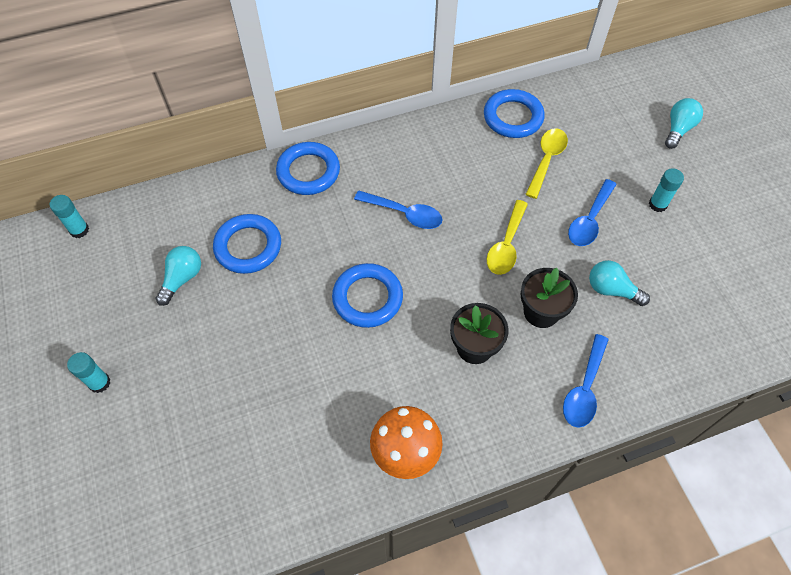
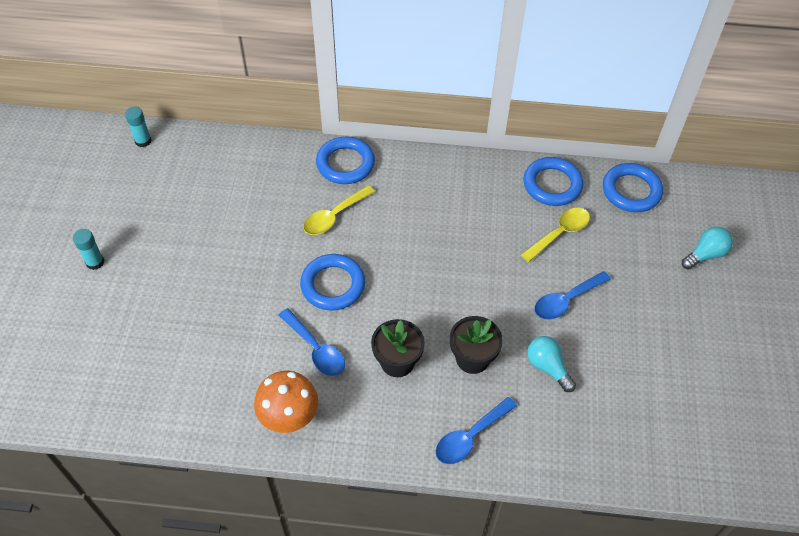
camera: 25 degrees right, 5 degrees down
(182, 279) = (198, 209): turquoise light bulb -> none
(248, 247) = (262, 205): blue ring -> blue ring (631, 191)
(404, 214) = (404, 229): blue spoon -> blue spoon (315, 349)
(506, 245) = (477, 291): yellow spoon -> yellow spoon (334, 216)
(658, 204) = (640, 313): turquoise glue stick -> none

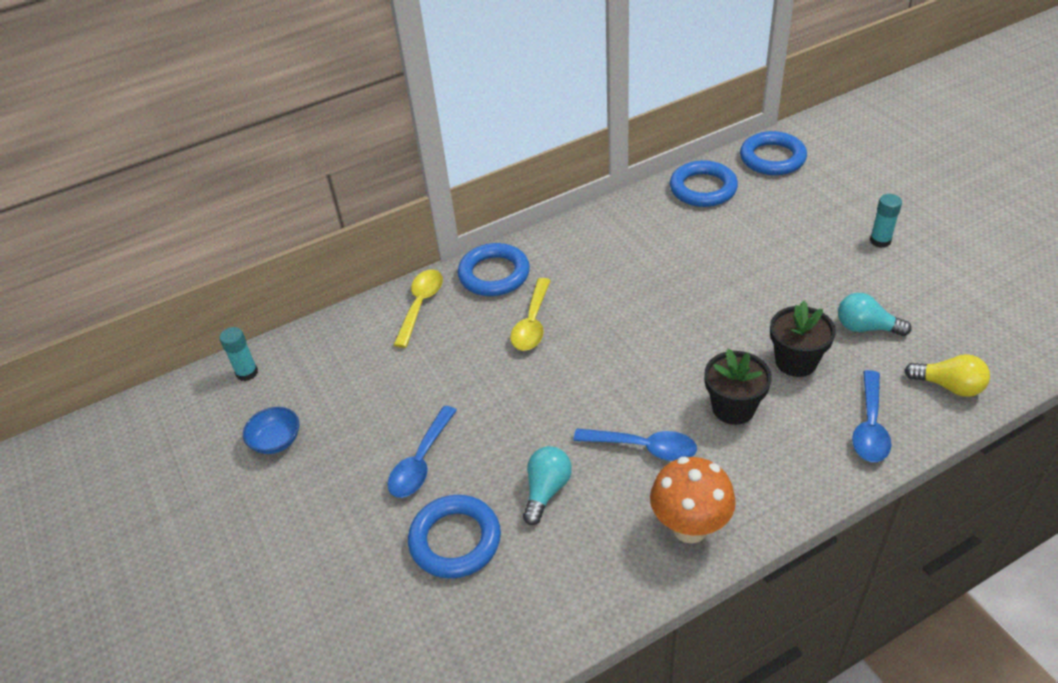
camera: 30 degrees left, 10 degrees down
(95, 262) = (310, 520): turquoise glue stick -> turquoise glue stick (880, 241)
(120, 198) = (276, 441): none -> blue bowl
(333, 285) = (597, 382): blue ring -> blue ring (455, 540)
(556, 448) = (949, 386): none -> yellow light bulb
(559, 234) = (752, 221): yellow spoon -> yellow spoon (420, 305)
(566, 300) = (818, 267): blue spoon -> blue spoon (421, 461)
(705, 254) = (883, 171): turquoise light bulb -> turquoise light bulb (546, 490)

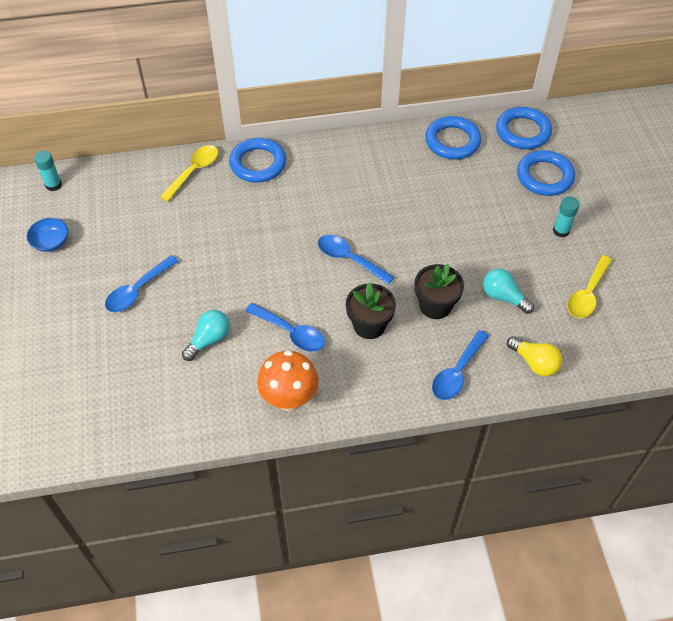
camera: 15 degrees right, 10 degrees up
(455, 540) = (133, 353): blue ring -> blue ring (544, 176)
(532, 323) = (264, 212): yellow spoon -> yellow spoon (587, 294)
(664, 343) = (349, 259): none -> blue spoon

